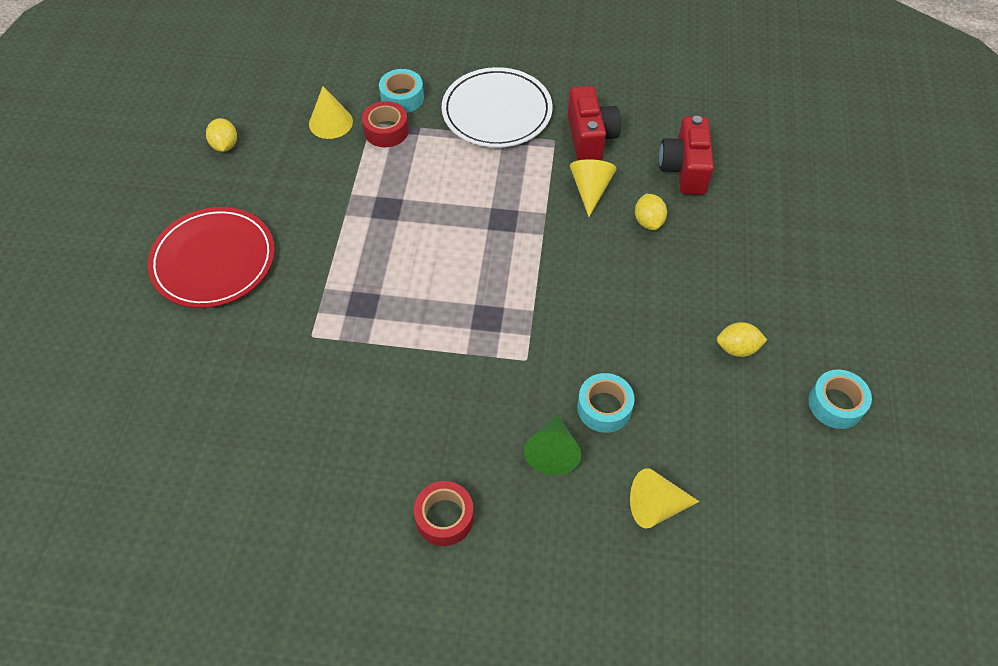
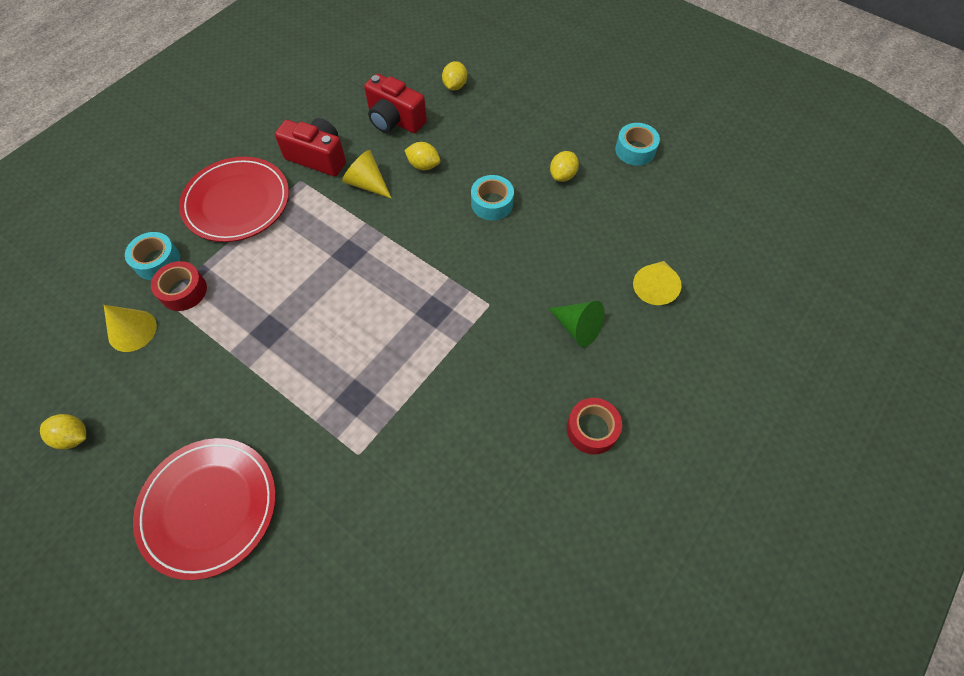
camera: 60 degrees left, 5 degrees up
(497, 112) = (237, 202): white plate -> red plate
(604, 408) = (561, 276): turquoise tape -> turquoise tape (492, 203)
(774, 193) = (455, 86): none -> yellow lemon

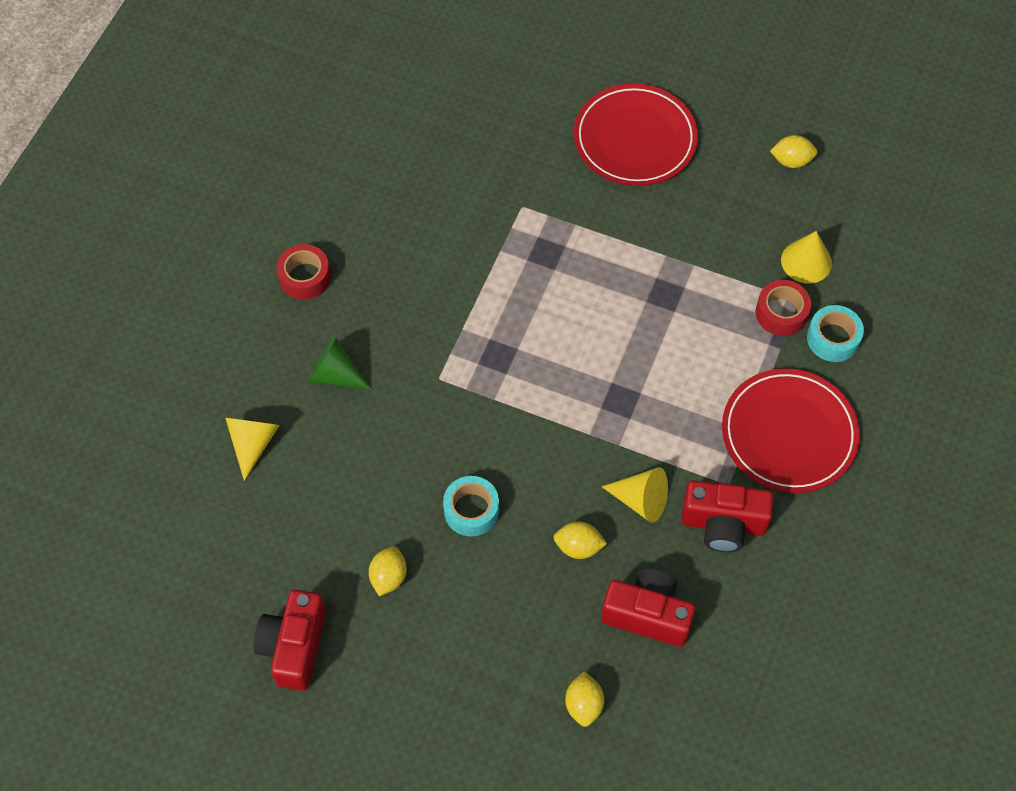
camera: 165 degrees right, 0 degrees up
(635, 150) = (294, 647): turquoise tape -> red camera

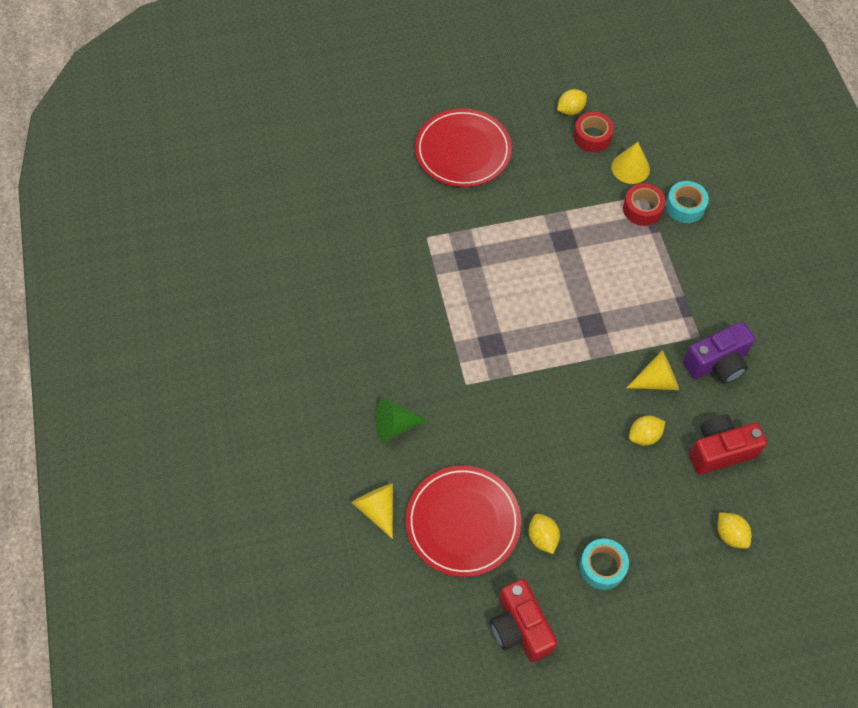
camera: 35 degrees left, 0 degrees up
(305, 277) = (319, 372): red tape -> red tape (592, 137)
(471, 510) = (559, 457): turquoise tape -> turquoise tape (602, 566)
(723, 524) = (717, 363): red camera -> purple camera
(789, 433) = (708, 281): red plate -> red plate (463, 522)

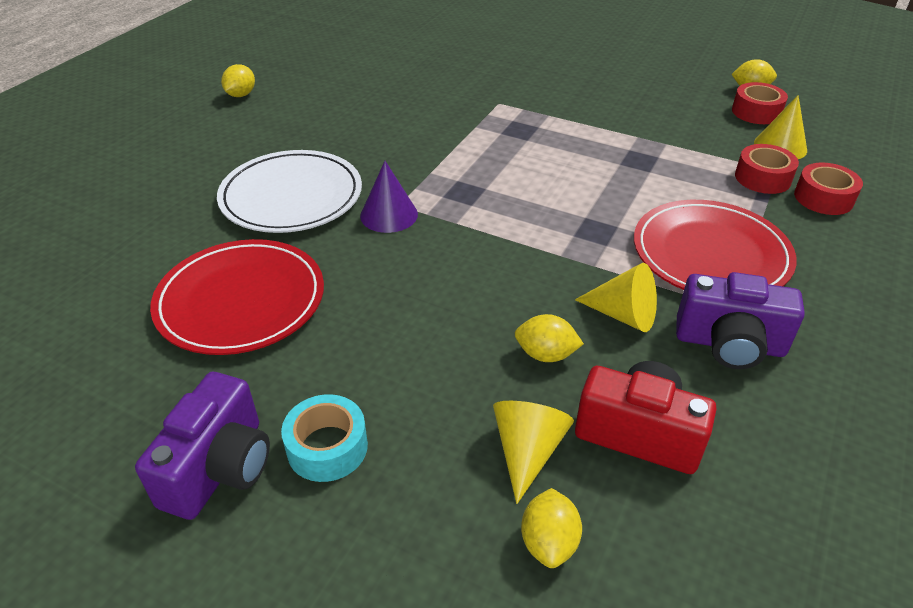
camera: 40 degrees right, 20 degrees down
(377, 509) = (184, 241): yellow cone -> yellow cone (527, 451)
(395, 425) = (291, 196): green cone -> white plate
(463, 151) = (604, 72): red plate -> red plate (710, 254)
(469, 397) = (389, 215): none -> purple cone
(520, 628) = (151, 436): red camera -> none
(542, 537) = (299, 369): yellow lemon -> yellow lemon (241, 95)
(569, 615) = (219, 468): none -> purple camera
(685, 206) = (823, 198): turquoise tape -> red tape

